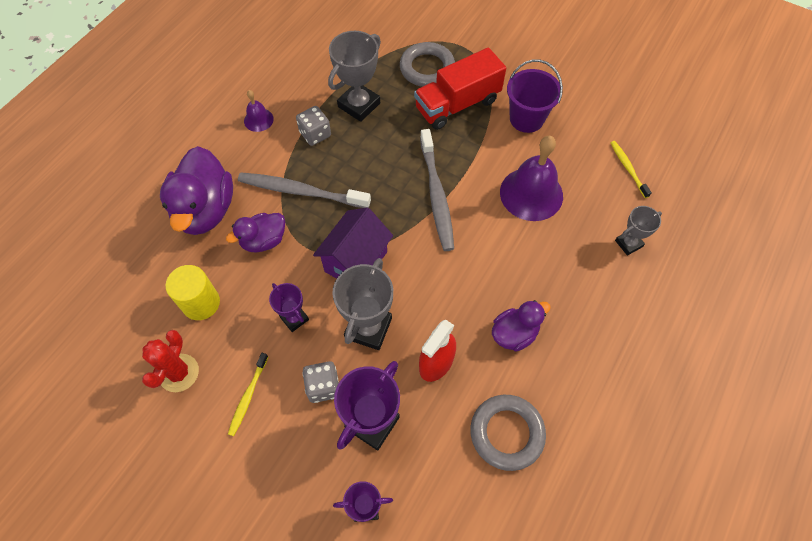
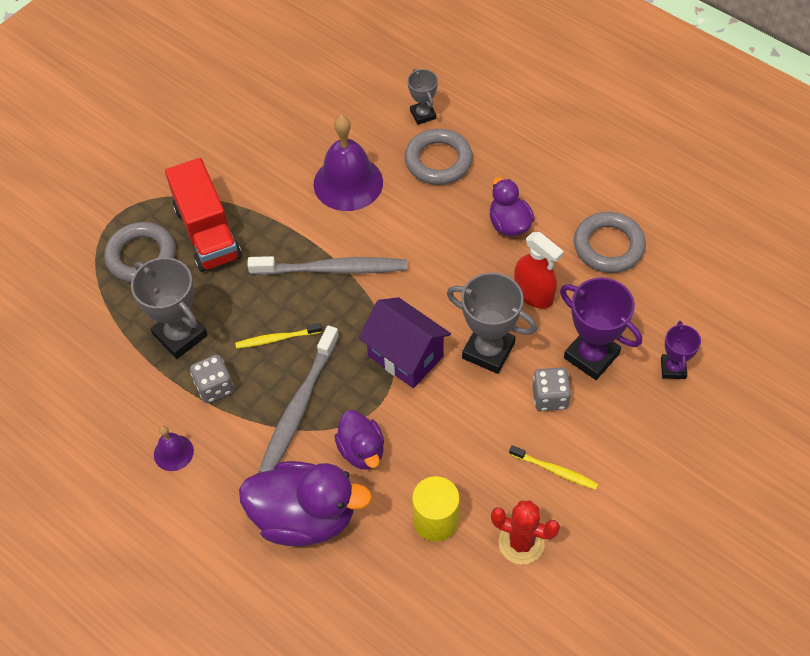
camera: 80 degrees left, 5 degrees down
(294, 318) = (468, 421): purple trophy -> none
(526, 119) = (246, 170): purple bucket -> none
(575, 263) = (438, 161): none -> grey ring
(627, 168) = (333, 96): yellow toothbrush -> yellow toothbrush (276, 339)

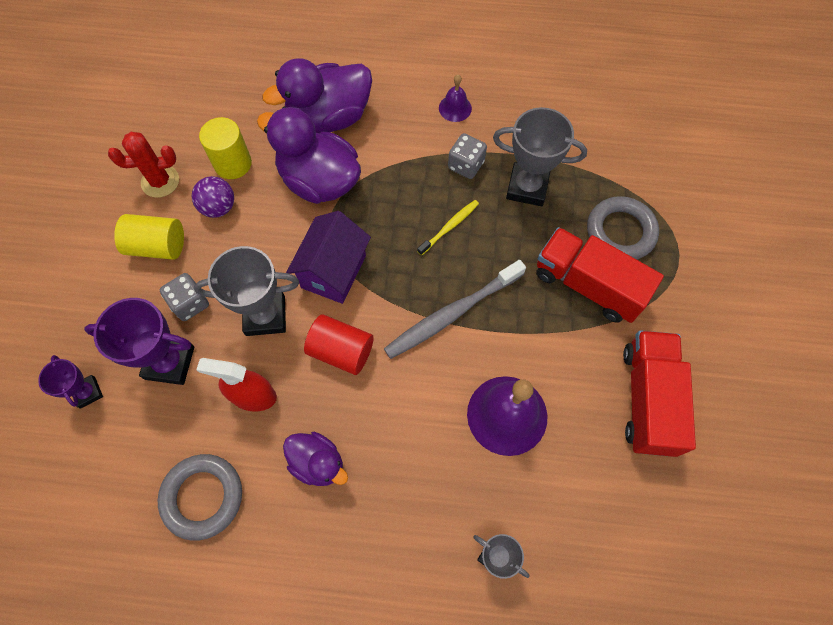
camera: 145 degrees right, 10 degrees up
(240, 141) = (648, 399): none -> red truck
(298, 408) = (390, 185): grey toothbrush -> none
(362, 450) = (319, 181): purple duck -> purple duck, size x1.76
(405, 356) = (334, 271): purple house -> purple house turned 75 degrees counterclockwise
(438, 161) = (437, 500): grey ring -> none
(441, 289) = (341, 351): none -> red cylinder
(476, 478) = (218, 207): none -> purple ball
(555, 471) = (157, 246): yellow toothbrush -> yellow cylinder

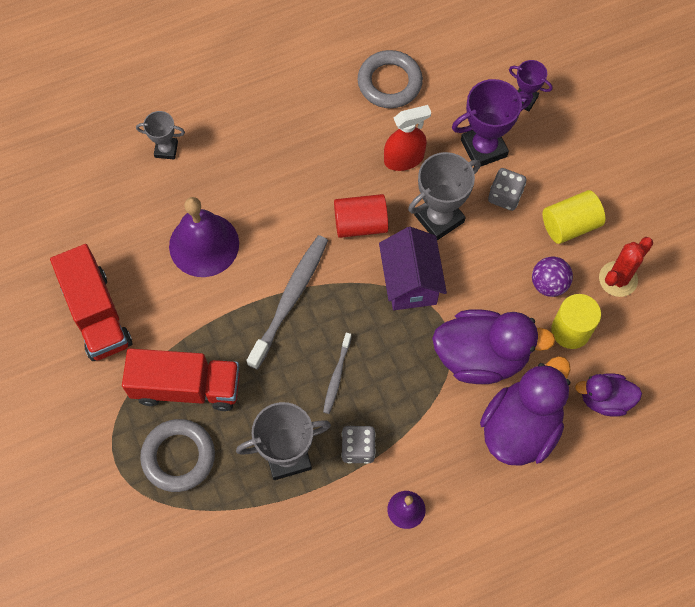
camera: 150 degrees right, 0 degrees up
(318, 463) = (325, 142): purple duck -> purple duck (604, 399)
(450, 226) = (336, 376): yellow toothbrush -> grey toothbrush

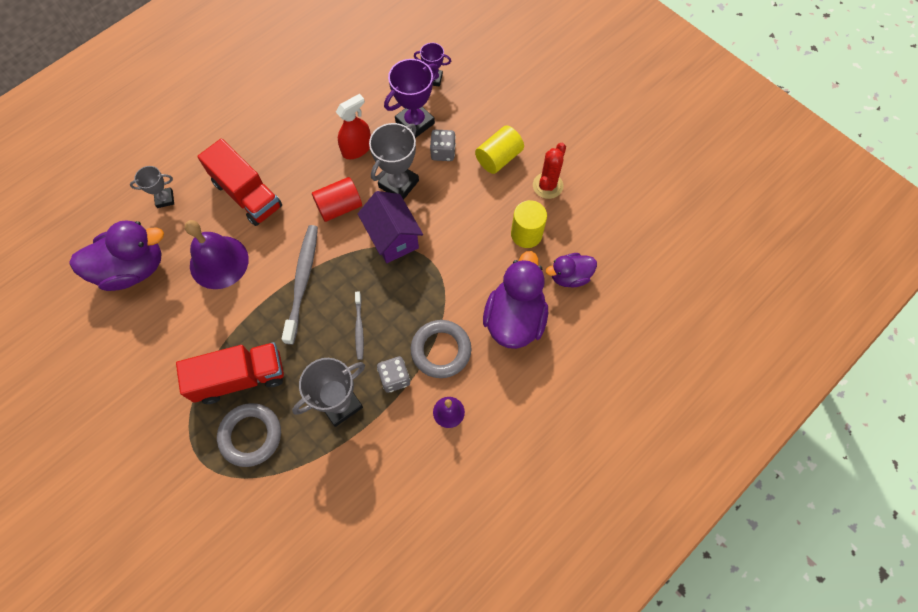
camera: 20 degrees left, 0 degrees up
(97, 314) = (146, 345): red truck -> red truck (247, 194)
(389, 82) = (327, 97): grey ring -> grey ring (441, 350)
(481, 356) = (466, 275): purple duck -> purple duck (133, 269)
(548, 284) = (498, 205): purple ball -> none

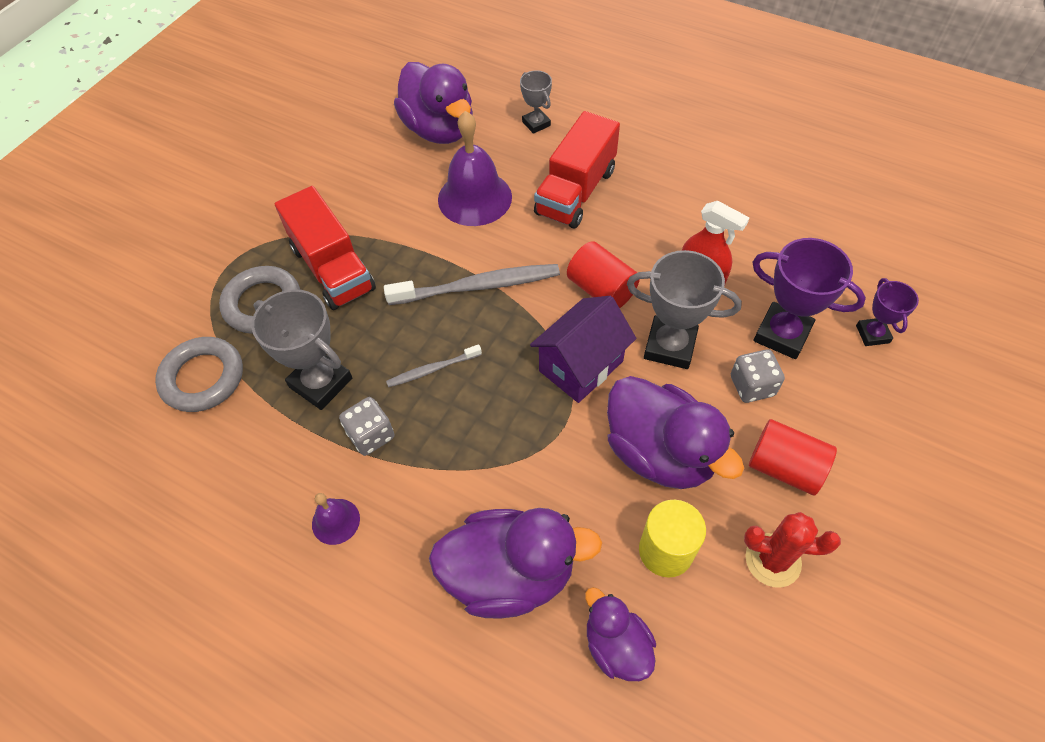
camera: 75 degrees right, 10 degrees down
(441, 350) = (427, 482): grey ring -> grey ring (203, 378)
(467, 215) = (660, 453): none -> purple duck
(498, 158) = (784, 467): yellow cylinder -> red cylinder

